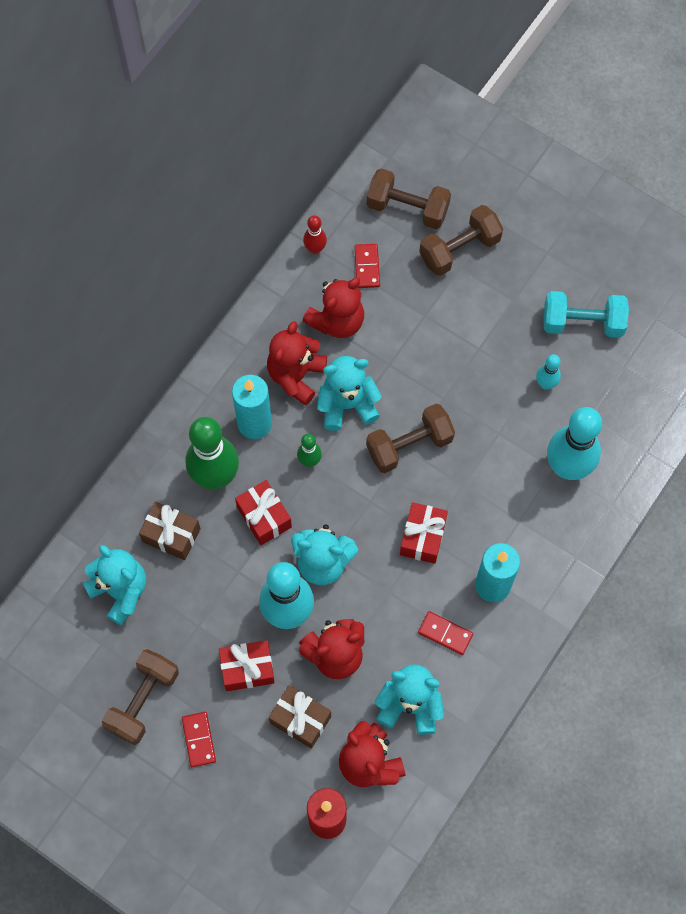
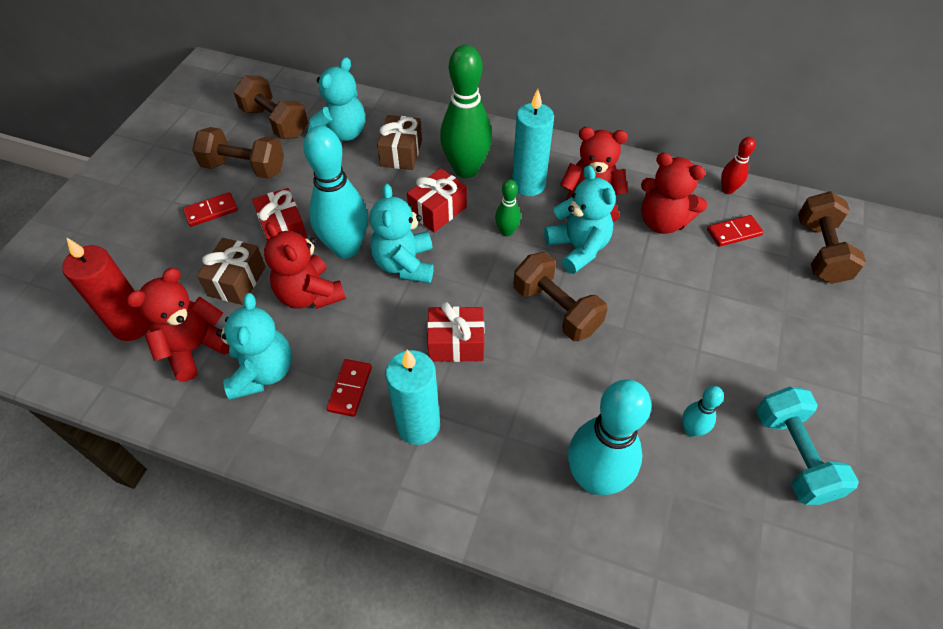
camera: 75 degrees right, 15 degrees down
(459, 249) = (805, 307): brown dumbbell -> brown dumbbell (275, 122)

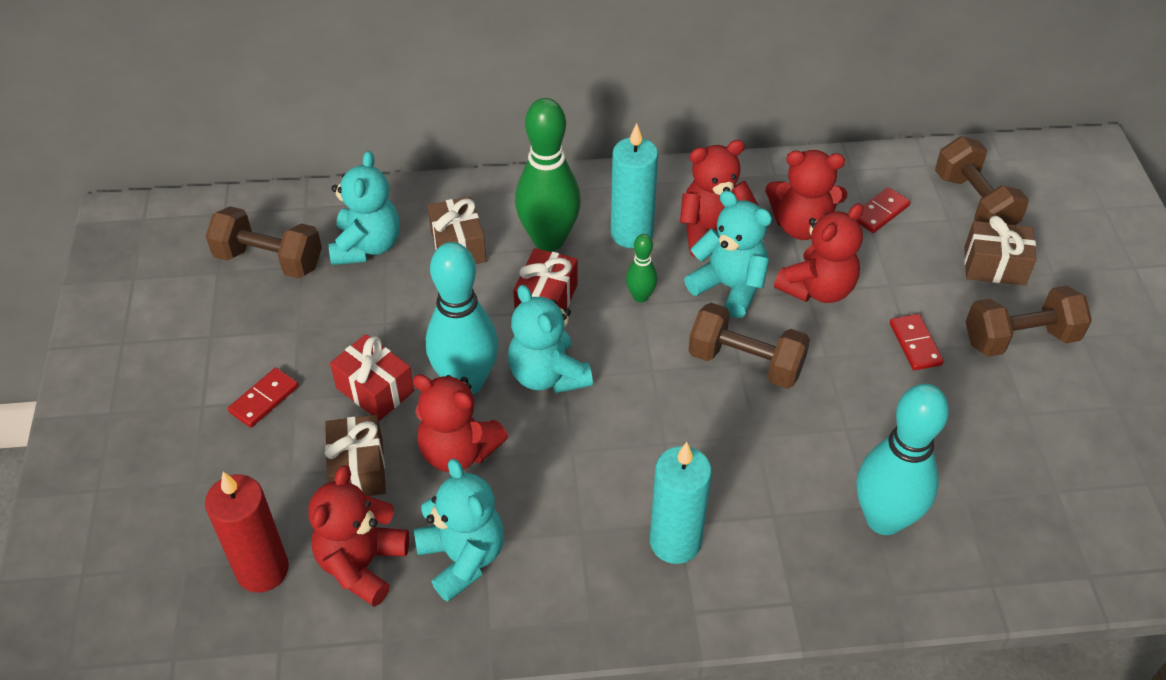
camera: 25 degrees left, 5 degrees down
(244, 168) = (269, 331): brown dumbbell -> brown dumbbell (1020, 338)
(350, 389) = (575, 535): red domino -> red domino (915, 344)
(456, 343) = (661, 440): red gift -> none
(647, 274) = (817, 289): none -> red teddy bear
(691, 430) = (948, 433): turquoise bowling pin -> none
(727, 190) = (848, 167): red bowling pin -> none
(793, 455) = (1053, 419): turquoise dumbbell -> none
(810, 308) = (994, 266): none -> brown gift

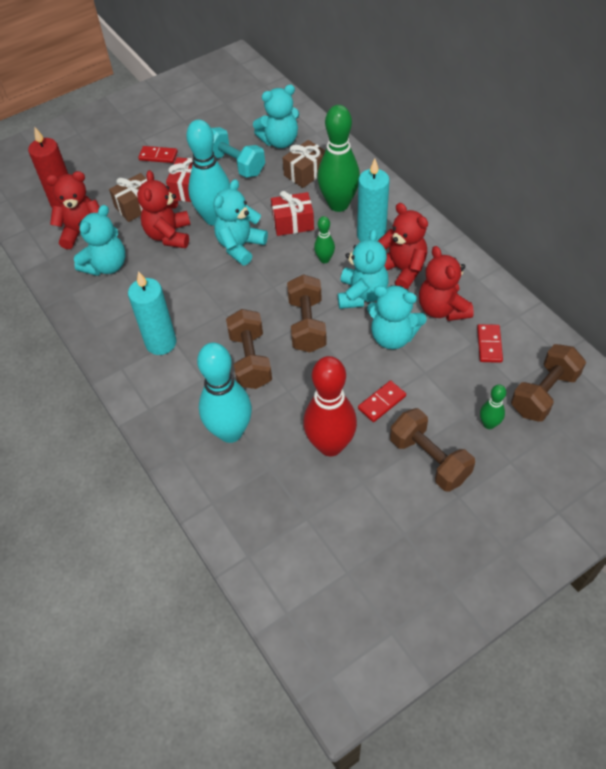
camera: 65 degrees right, 5 degrees up
(269, 260) = (245, 114): brown dumbbell -> brown dumbbell (250, 360)
(371, 315) = (234, 165): none -> turquoise dumbbell
(817, 289) = (393, 337): red teddy bear -> turquoise teddy bear
(880, 212) = (489, 344): red domino -> red domino turned 75 degrees clockwise
(956, 421) = (330, 445): none -> red bowling pin
(994, 266) = (489, 424): brown gift -> green bowling pin

